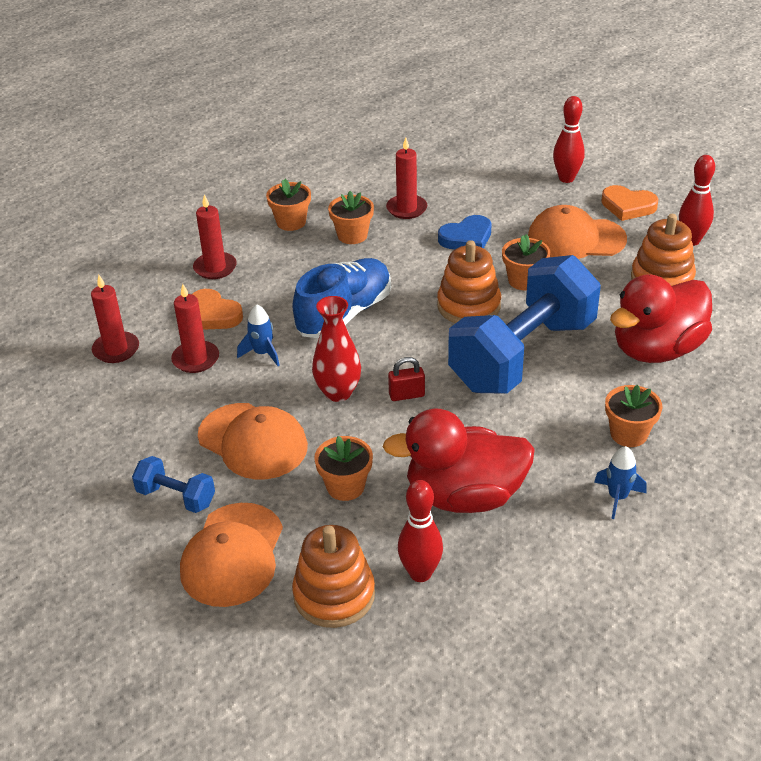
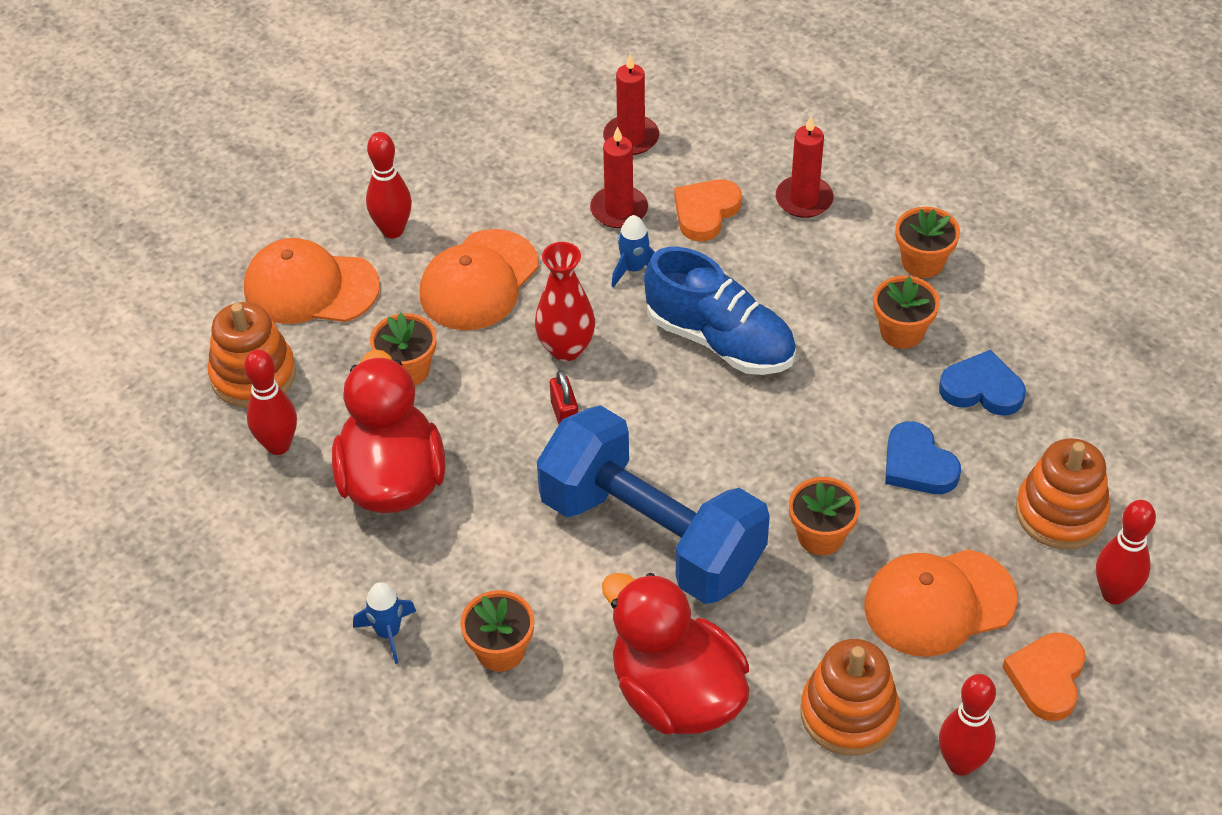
camera: 85 degrees right, 10 degrees up
(176, 497) = (393, 230): blue dumbbell -> red bowling pin
(406, 209) = (982, 389): red candle -> blue heart
(468, 306) = (753, 472): orange stacking toy -> orange stacking toy (1061, 512)
(575, 239) = (939, 602): orange cap -> orange cap turned 105 degrees counterclockwise

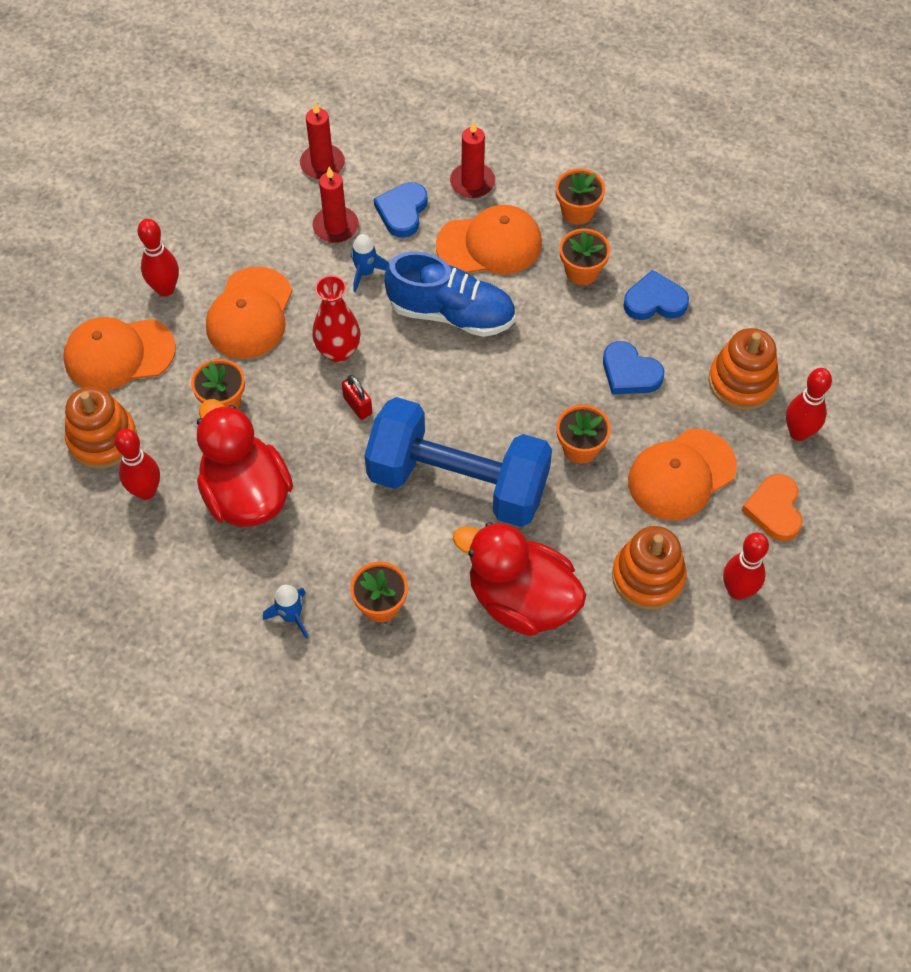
camera: 20 degrees left, 10 degrees up
(705, 212) = (402, 212): orange heart -> blue heart
(798, 273) = (490, 244): none -> orange cap

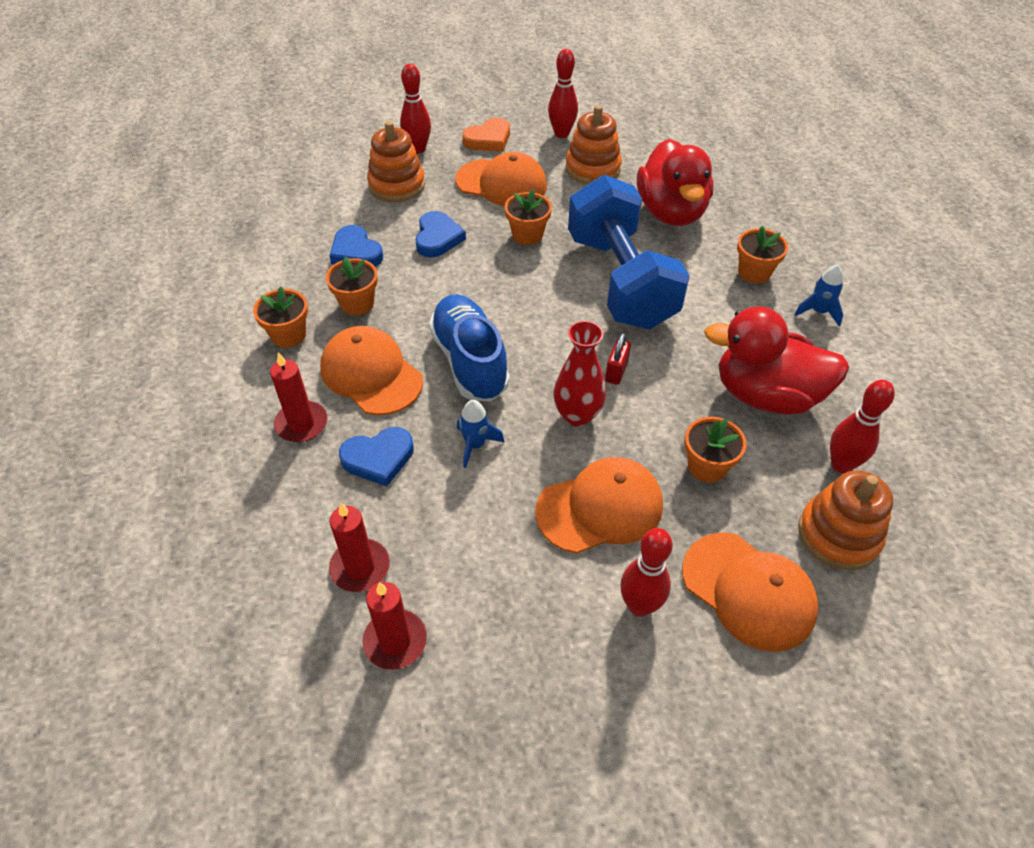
camera: 125 degrees left, 10 degrees down
(246, 494) = (766, 395): red duck -> red duck turned 75 degrees clockwise
(335, 226) = (438, 502): red candle -> red candle (395, 641)

